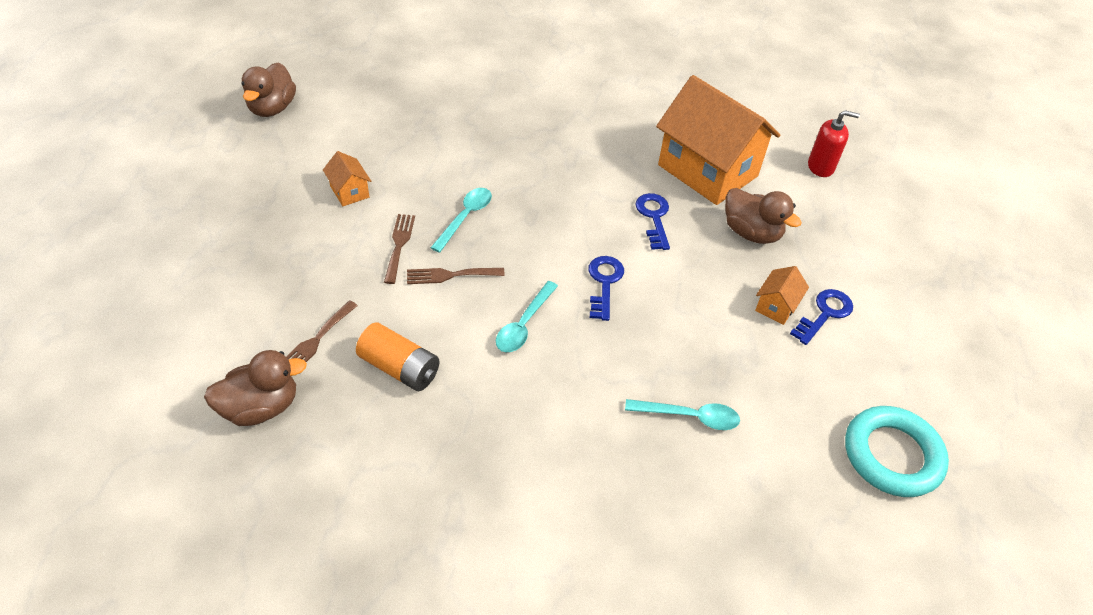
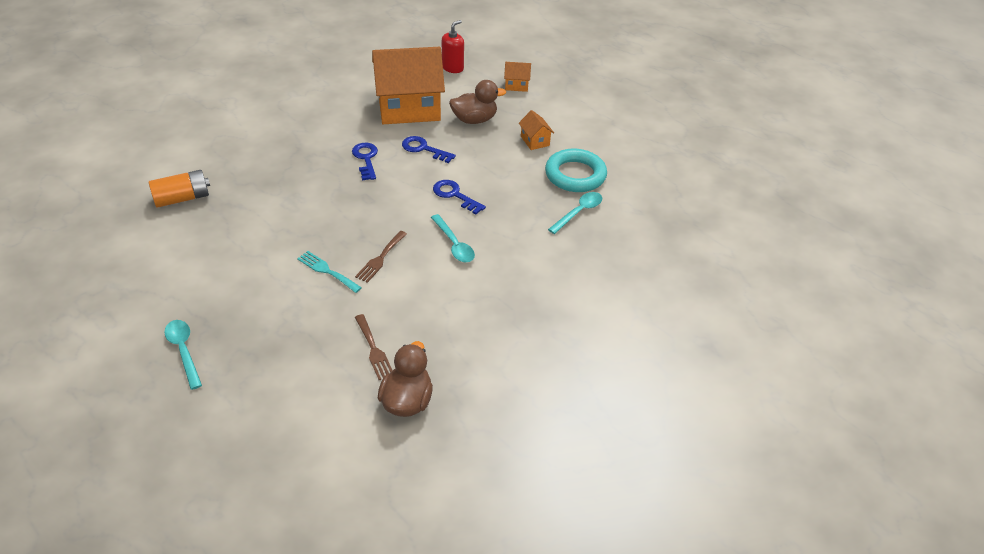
camera: 55 degrees left, 5 degrees down
(272, 108) = (94, 279): brown duck -> none
(349, 192) = (245, 274): orange house -> orange house (516, 85)
(399, 244) = (327, 271): brown fork -> turquoise fork
(399, 368) = (436, 317): orange battery -> orange battery (182, 198)
(465, 217) = (335, 228): turquoise spoon -> turquoise spoon (184, 351)
(825, 314) = (555, 127): blue key -> blue key (366, 159)
(892, 455) = (658, 157): turquoise ring -> turquoise ring (575, 175)

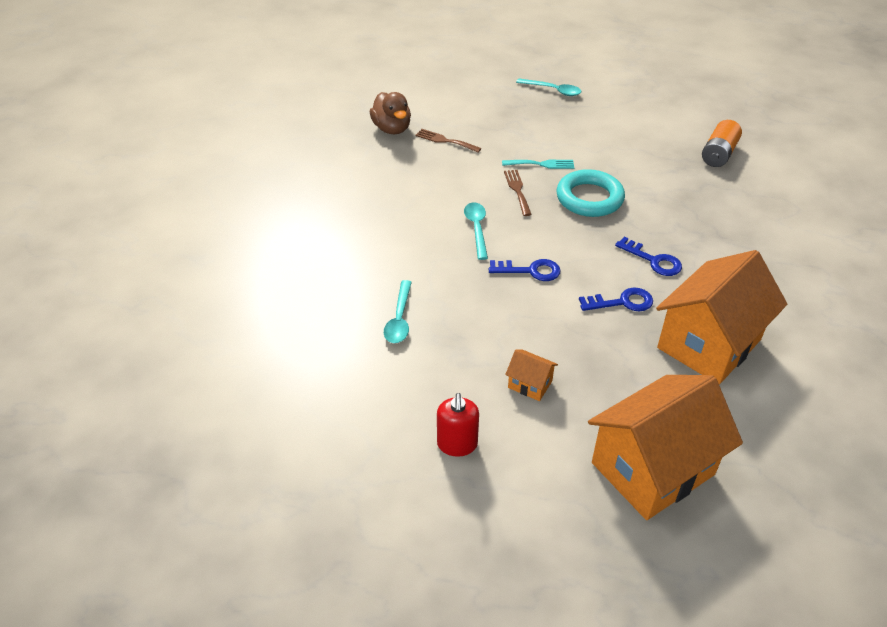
camera: 145 degrees right, 0 degrees up
(452, 68) = (762, 446): red soap dispenser -> red soap dispenser (457, 444)
(454, 244) = (477, 229): turquoise spoon -> turquoise spoon turned 60 degrees clockwise
(474, 120) = (626, 373): brown duck -> none
(516, 85) = (652, 468): orange house -> orange house, size x2.44
(575, 175) = (442, 363): turquoise ring -> turquoise ring (589, 198)

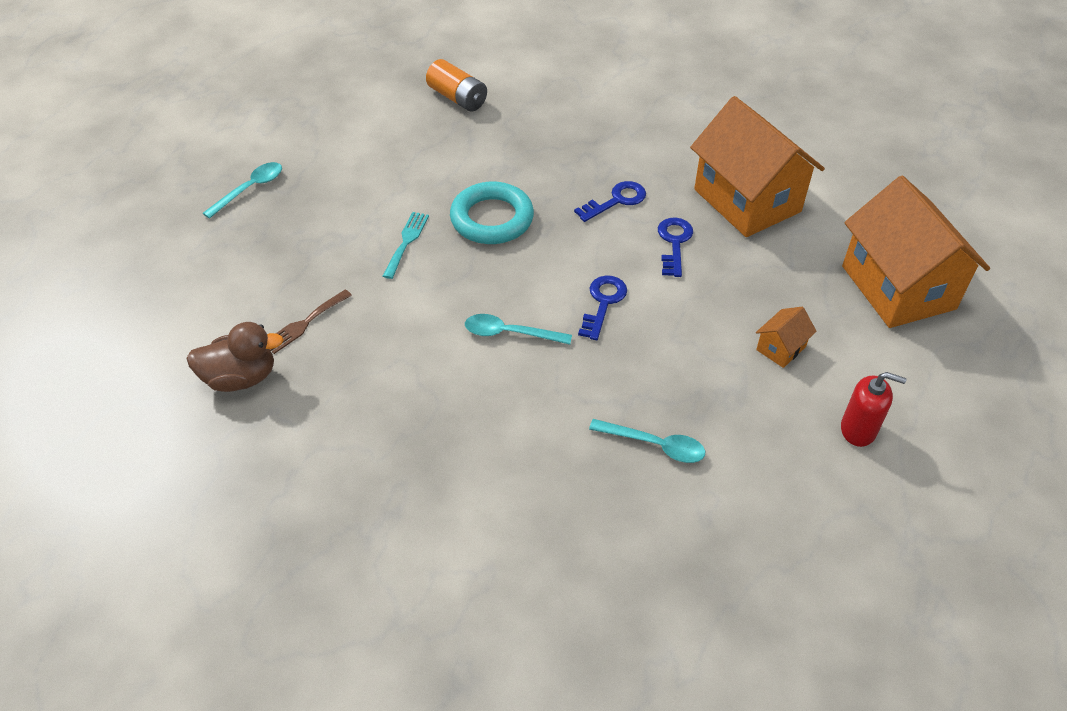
camera: 75 degrees left, 5 degrees up
(517, 190) = (449, 277): brown fork -> none

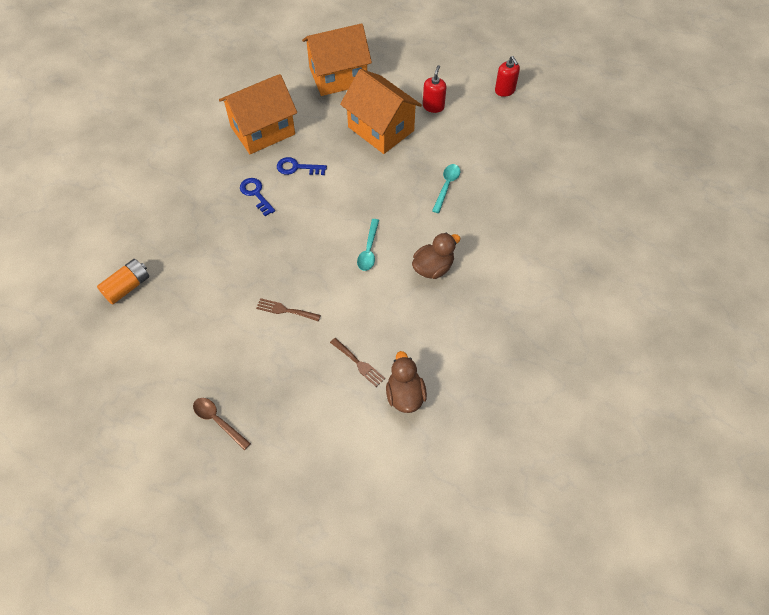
camera: 90 degrees left, 10 degrees up
(250, 189) = (218, 421): turquoise spoon -> brown spoon
(406, 242) = (285, 310): turquoise fork -> brown fork
(471, 419) = (433, 267): none -> brown duck
(492, 219) = (267, 261): turquoise ring -> none
(603, 303) = (345, 204): blue key -> none
(781, 348) = (381, 129): orange house -> orange house, size x2.44
(942, 564) = (505, 90): none -> red soap dispenser

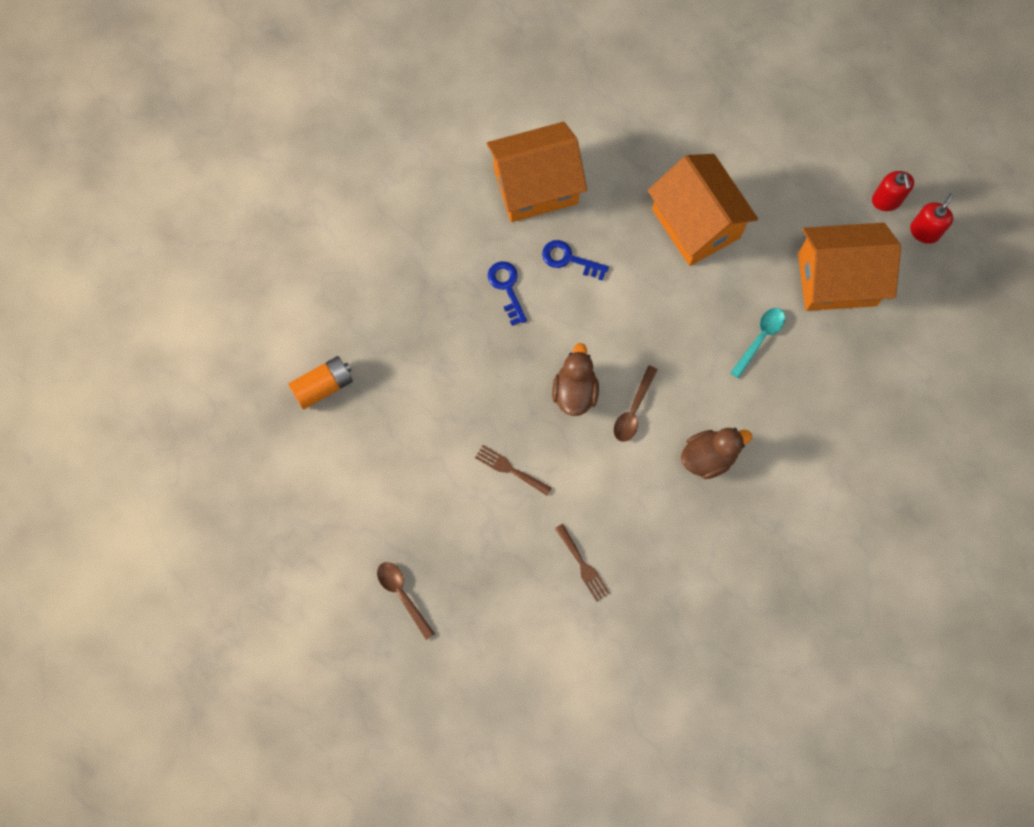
camera: 15 degrees right, 15 degrees up
(338, 76) = (658, 118): orange house -> orange house (837, 279)
(369, 250) = (633, 410): turquoise spoon -> brown spoon
(405, 395) = (628, 621): brown duck -> brown duck (574, 391)
(433, 106) = (778, 203): red soap dispenser -> red soap dispenser (924, 231)

